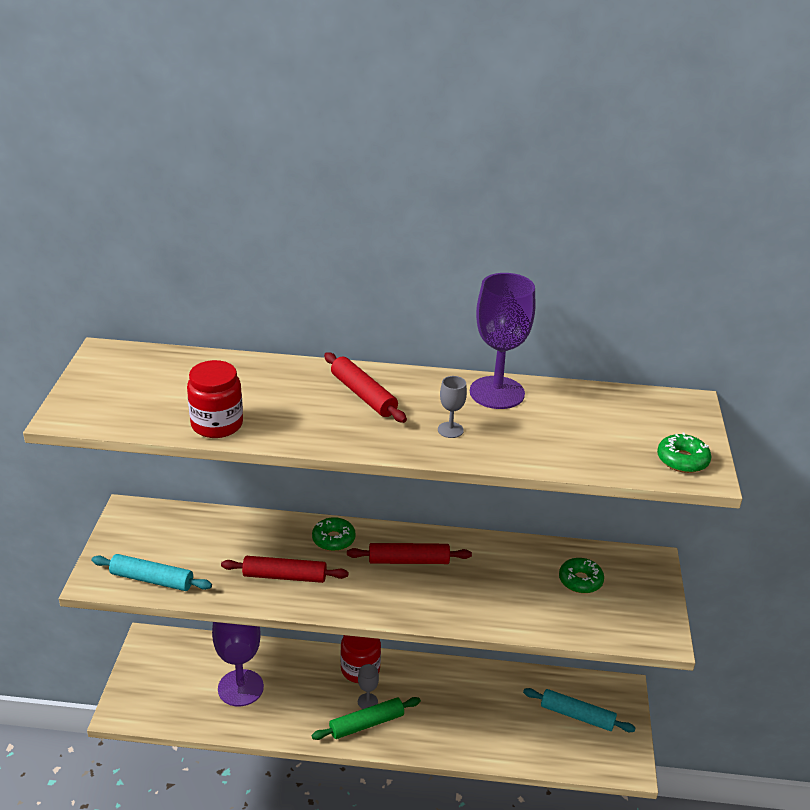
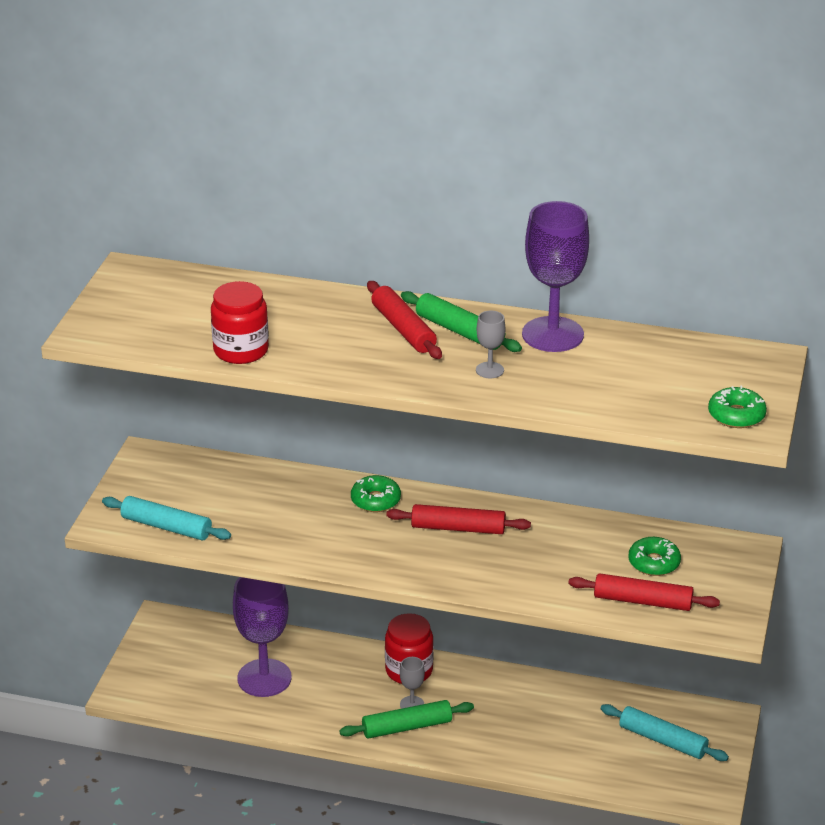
camera: 10 degrees right, 0 degrees up
(285, 576) = (314, 534): red rolling pin -> red rolling pin (642, 601)
(414, 394) = (459, 331): none -> green rolling pin

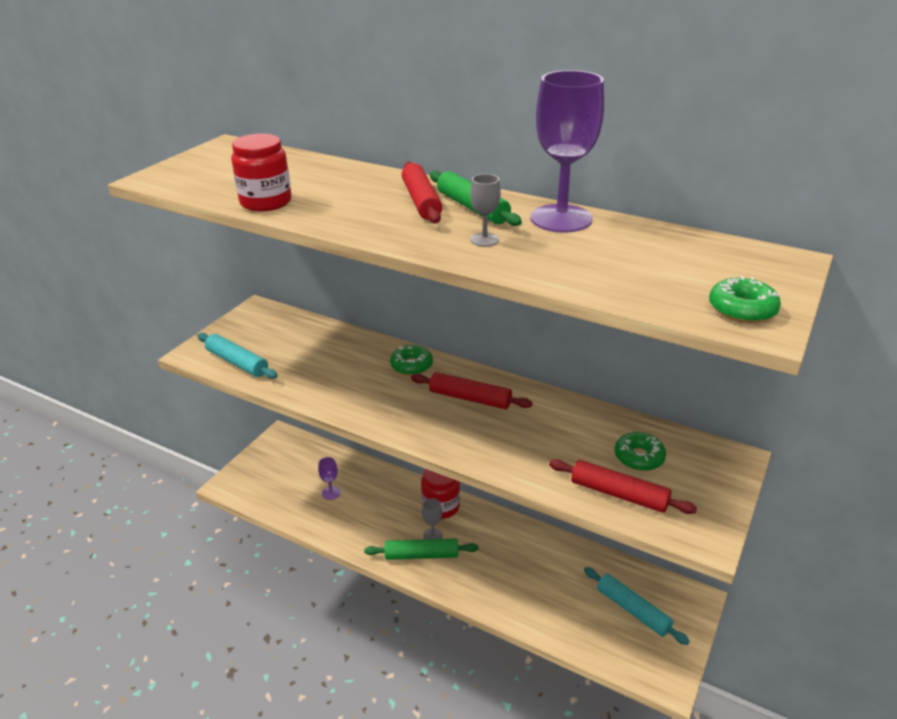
camera: 15 degrees right, 0 degrees up
(264, 678) = (331, 493): purple goblet -> purple goblet, size x0.45

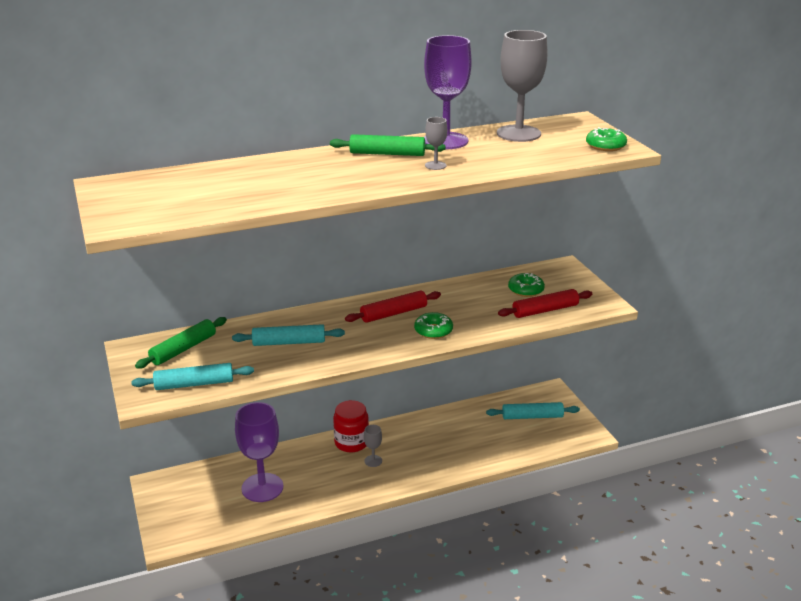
camera: 50 degrees left, 5 degrees down
(266, 202) = (253, 201): red jar -> none
(331, 493) = (262, 487): purple goblet -> purple goblet, size x2.24
(349, 371) = (289, 342): none -> turquoise rolling pin
(411, 365) = (324, 317): green donut -> green donut (433, 331)
(421, 201) = (349, 162): red rolling pin -> none
(421, 555) = (383, 475): green rolling pin -> green rolling pin (183, 349)
(663, 245) = (518, 133): none -> grey goblet

